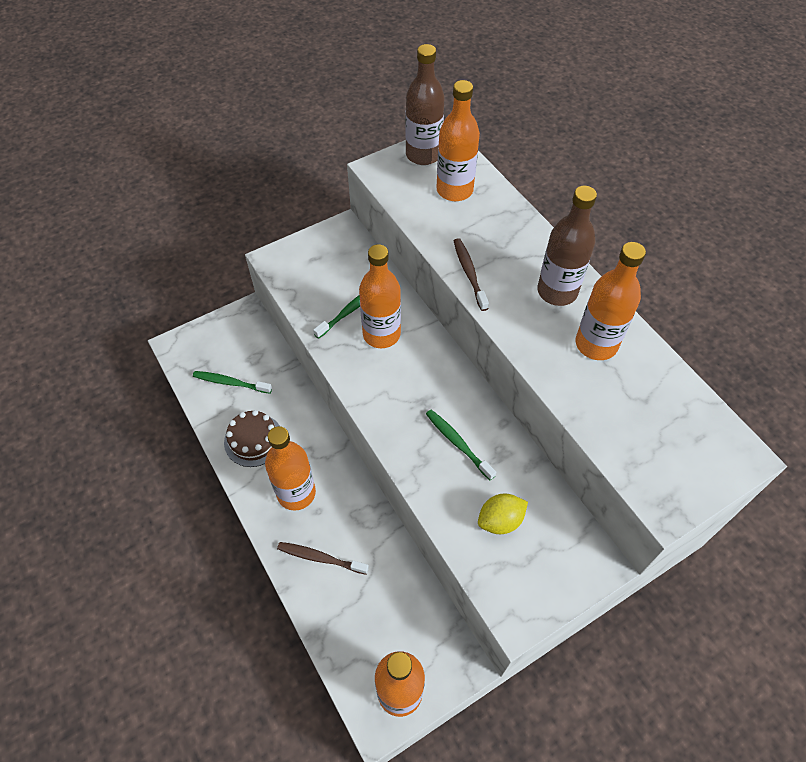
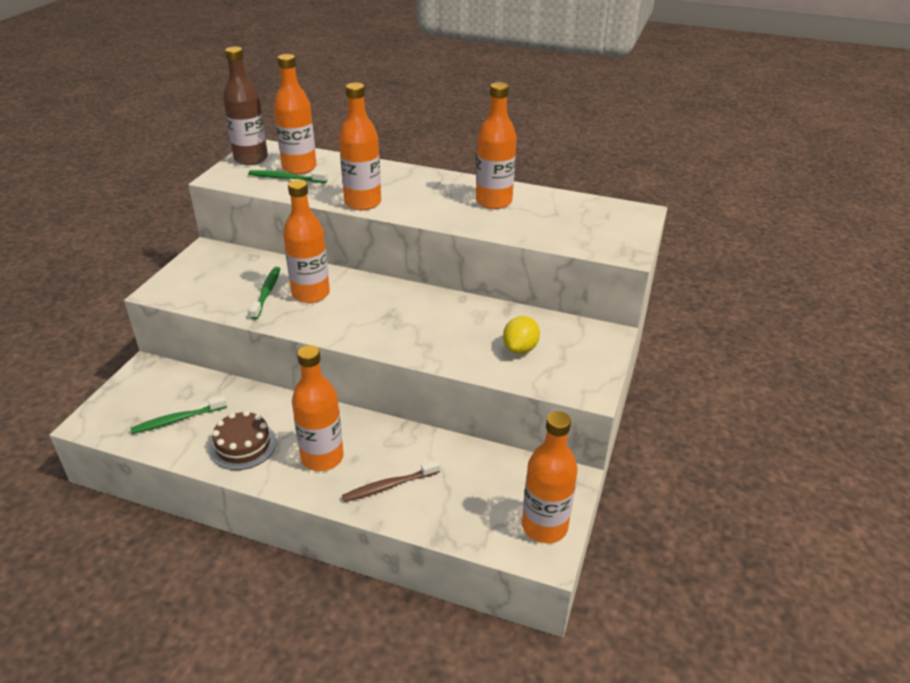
camera: 40 degrees left, 20 degrees down
(457, 443) = (442, 324): green toothbrush -> green toothbrush (286, 178)
(469, 273) = (362, 203): brown toothbrush -> orange bottle
(557, 291) = (437, 188): brown bottle -> none

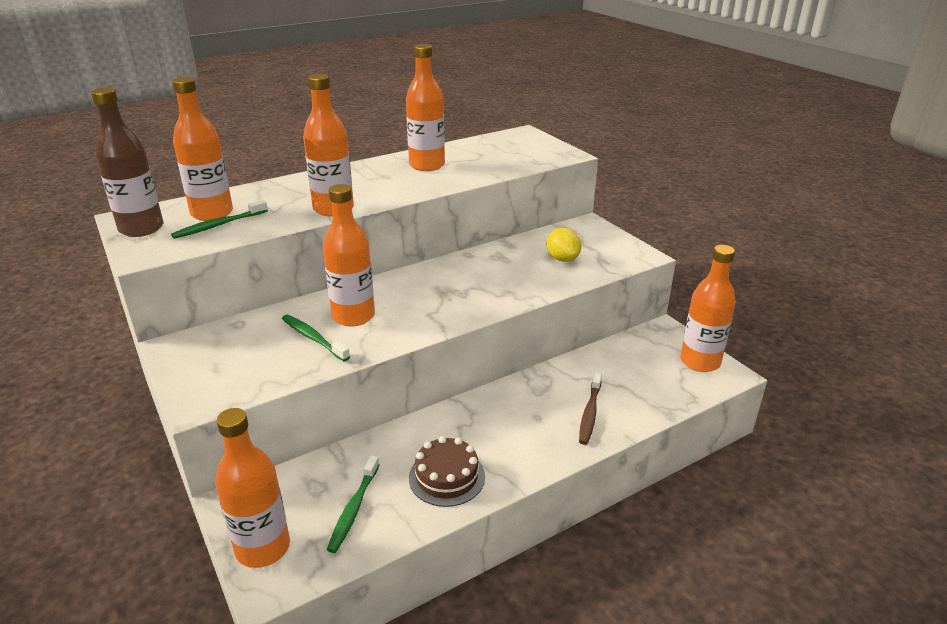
camera: 50 degrees left, 5 degrees down
(322, 457) = (517, 435): orange bottle -> orange bottle (263, 548)

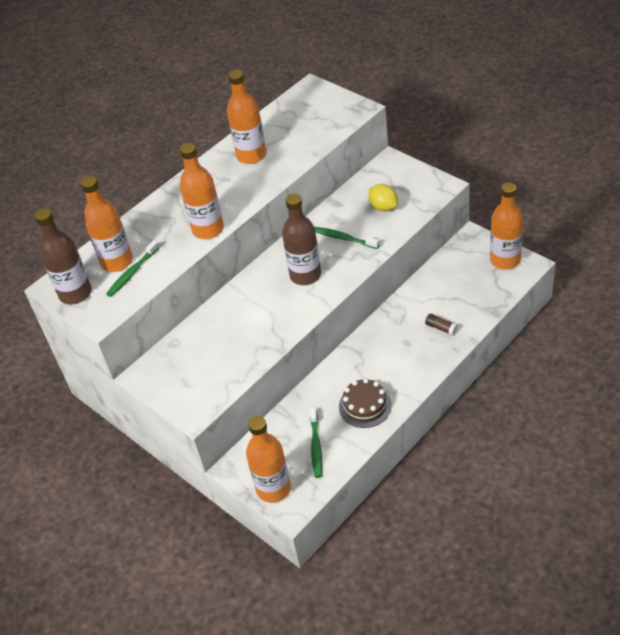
camera: 10 degrees left, 15 degrees up
(313, 338) = (237, 338): green toothbrush -> green toothbrush (344, 238)
(353, 316) = (255, 310): orange bottle -> none
(435, 298) = (305, 275): none -> brown bottle
(590, 413) = (441, 328): brown toothbrush -> brown glue stick

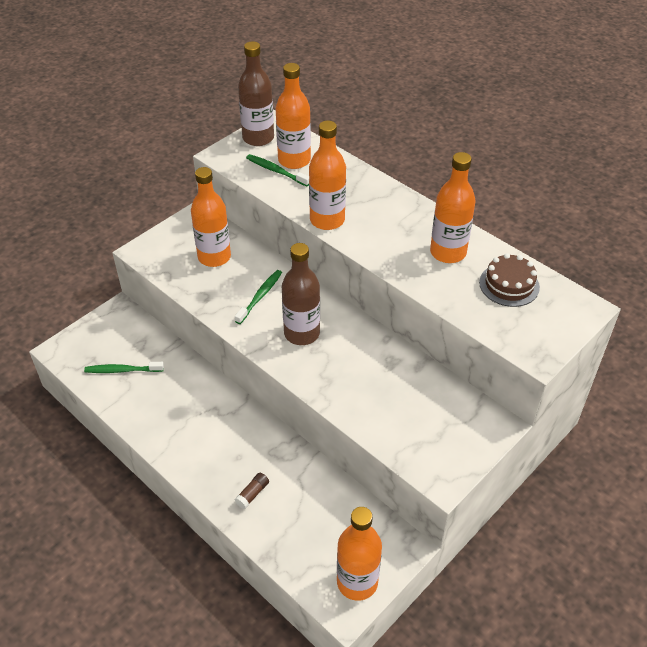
camera: 85 degrees right, 0 degrees up
(273, 489) = (86, 338): orange bottle -> orange bottle (214, 257)
(344, 238) = (356, 370): green toothbrush -> green toothbrush (260, 296)
(365, 406) = (159, 412): brown cake -> brown cake (509, 285)
(383, 207) = (407, 412): yellow lemon -> none

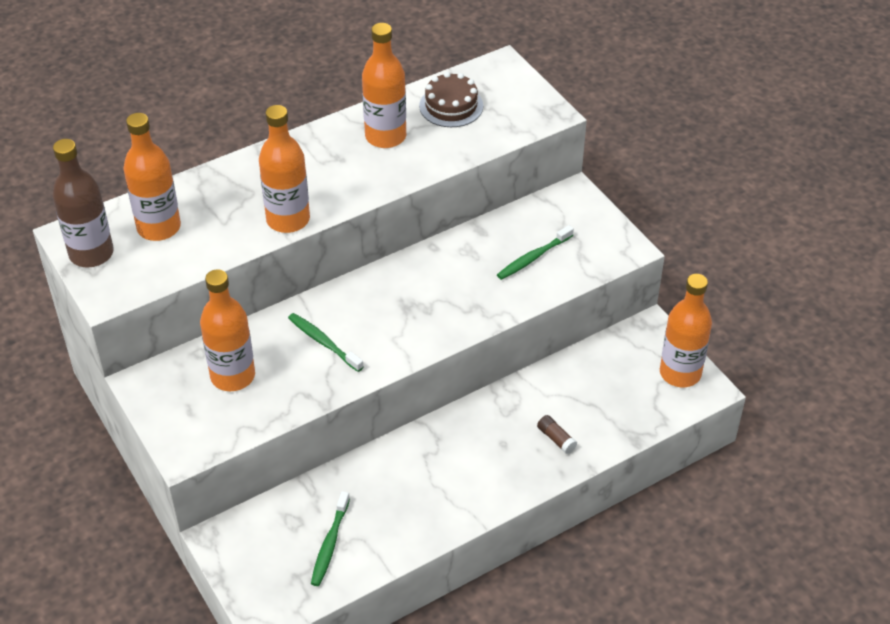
camera: 75 degrees left, 0 degrees up
(276, 171) = (171, 248): green toothbrush -> green toothbrush (533, 258)
(302, 333) = (399, 315): brown bottle -> none

